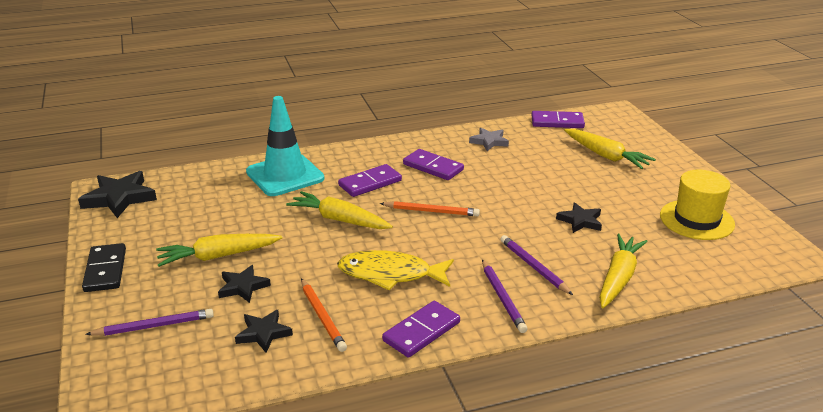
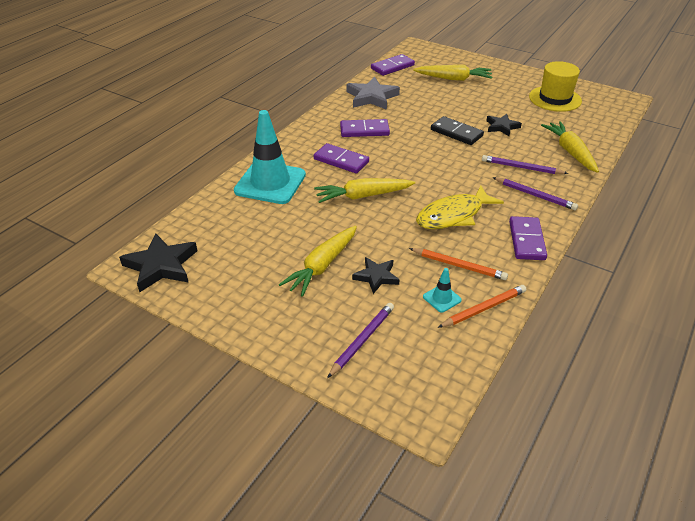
camera: 40 degrees left, 10 degrees up
(105, 270) = (252, 325): black domino -> black domino (456, 133)
(263, 333) = (442, 298): black star -> turquoise traffic cone
(370, 183) = (341, 160): purple domino -> purple domino turned 75 degrees counterclockwise
(431, 211) = (411, 161): orange pencil -> orange pencil (483, 308)
(489, 141) = (372, 97): grey star -> grey star, size x1.63

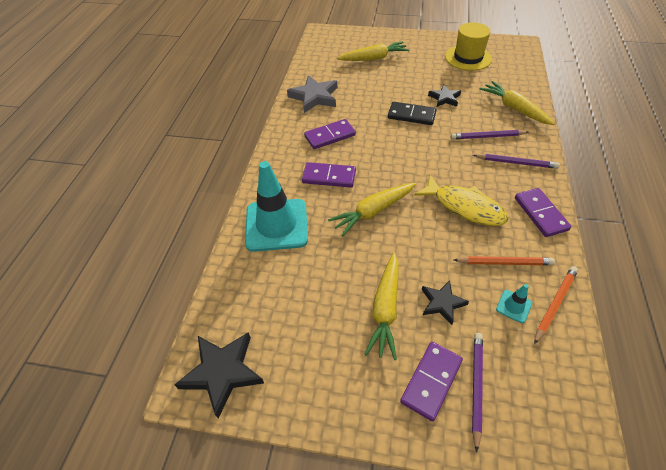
camera: 20 degrees left, 10 degrees up
(392, 67) = (313, 59): purple domino -> purple domino (431, 381)
(453, 215) = (464, 207): yellow fish -> yellow fish turned 90 degrees counterclockwise

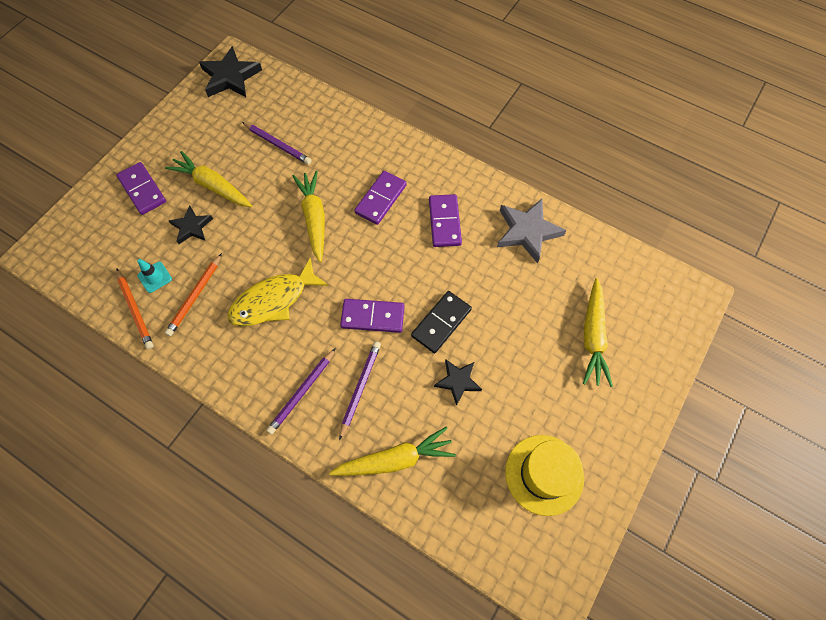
camera: 110 degrees right, 15 degrees up
(276, 225) = (342, 140): turquoise traffic cone -> none
(476, 386) = (120, 215): purple pencil -> purple pencil (278, 144)
(540, 214) = (223, 366): purple domino -> purple domino (372, 317)

